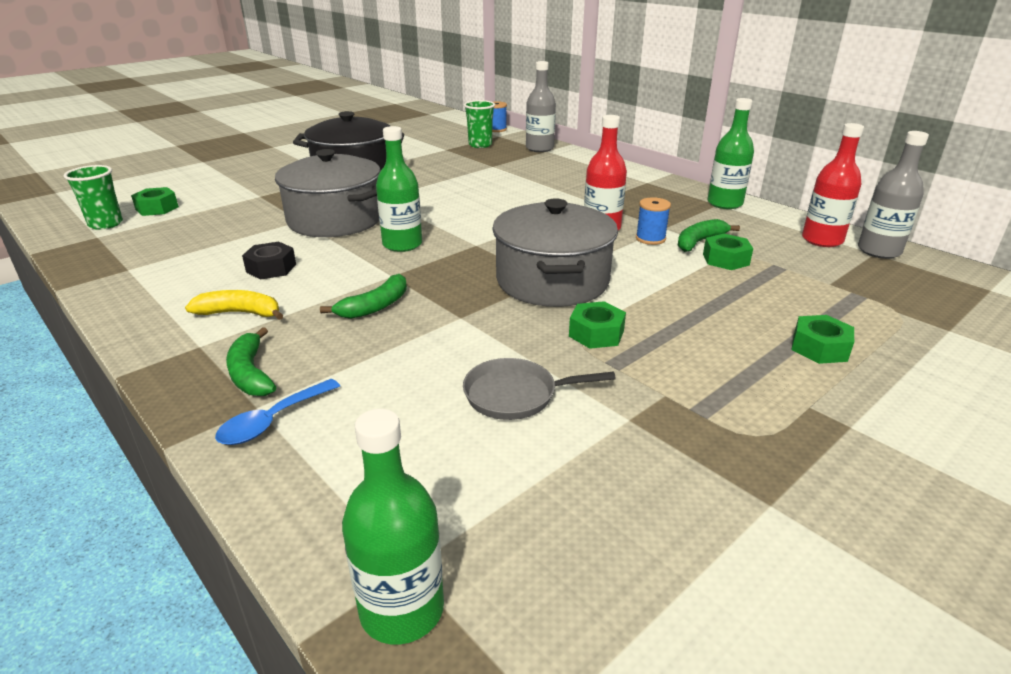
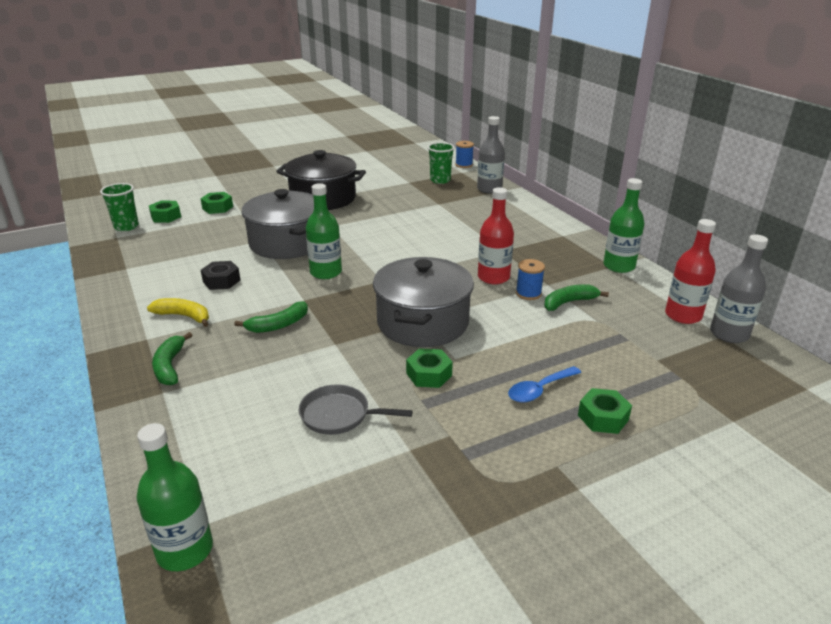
camera: 15 degrees right, 0 degrees up
(272, 421) = (168, 405): blue spoon -> blue spoon (539, 390)
(725, 259) = (580, 323): green nut -> green nut (217, 208)

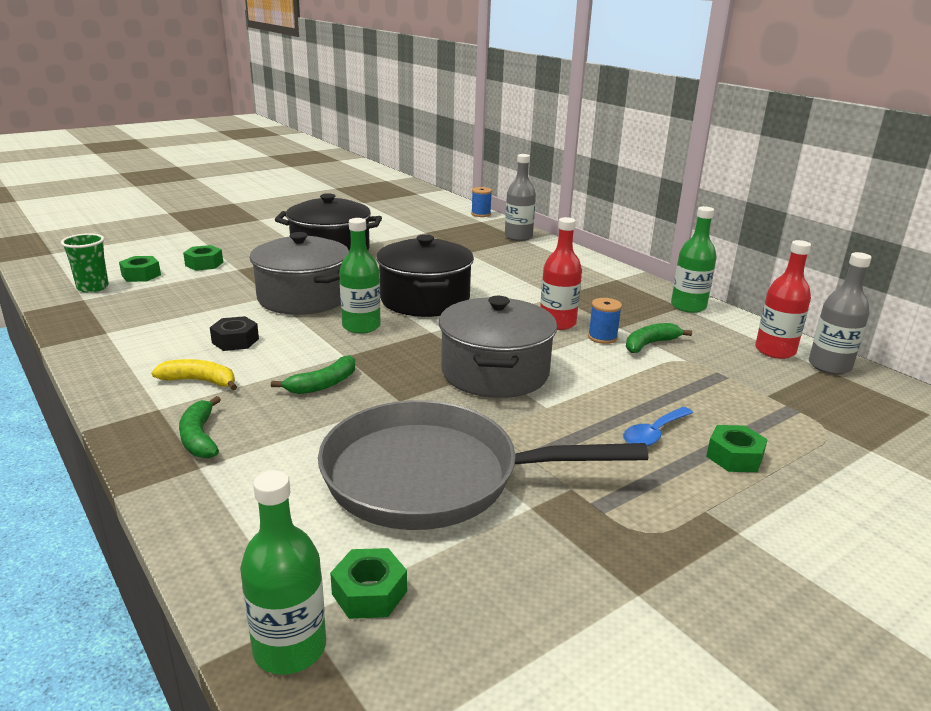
camera: 10 degrees left, 5 degrees down
(339, 415) = (432, 476): grey pan -> grey pan, size x2.29
(386, 249) = (425, 300): none -> black pot
(429, 374) = (523, 426): green nut -> green nut (369, 593)
(440, 180) = (460, 229): green cup -> none

